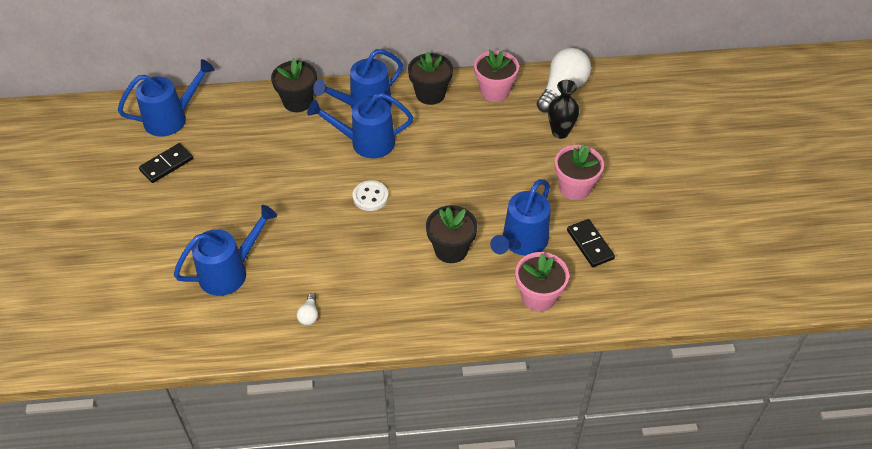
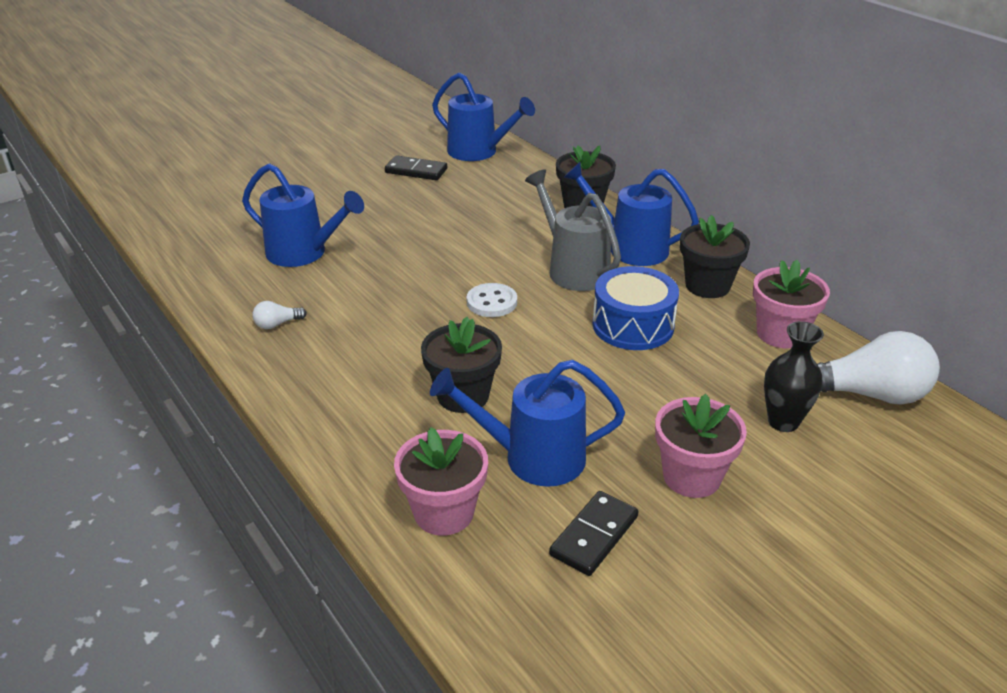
camera: 60 degrees right, 15 degrees down
(365, 142) = (572, 269): blue watering can -> grey watering can
(442, 145) = (633, 325): none -> blue drum

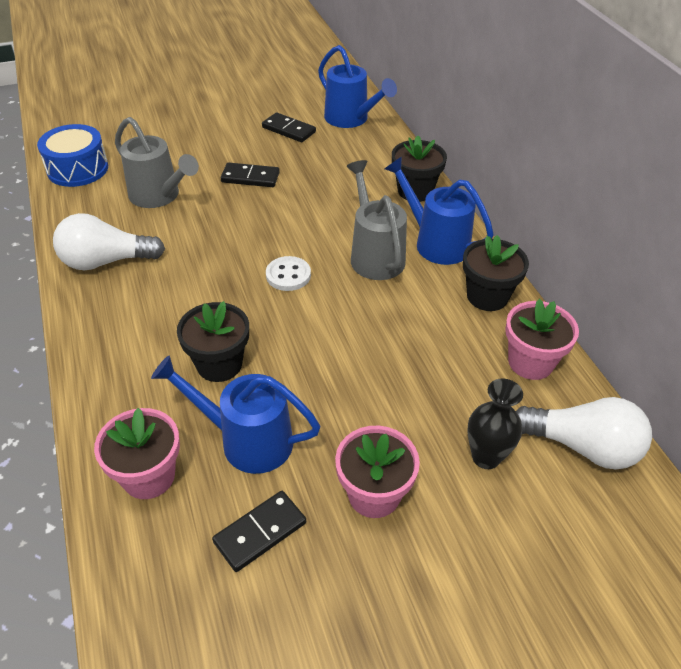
camera: 15 degrees right, 10 degrees up
(277, 324) = (106, 261): white light bulb -> white light bulb, size x2.30
(304, 253) = (159, 196): blue watering can -> grey watering can
(398, 220) = (250, 177): none -> black domino
(633, 325) = (399, 324): blue drum -> blue drum (78, 169)

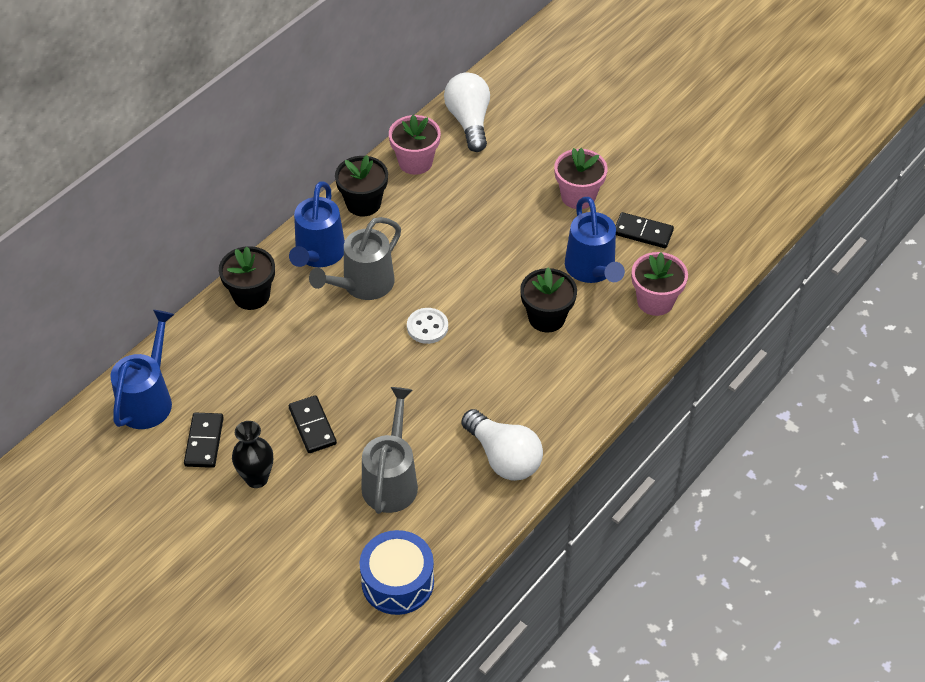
camera: 120 degrees left, 5 degrees up
(486, 457) = (511, 159): black vase -> black vase (257, 478)

